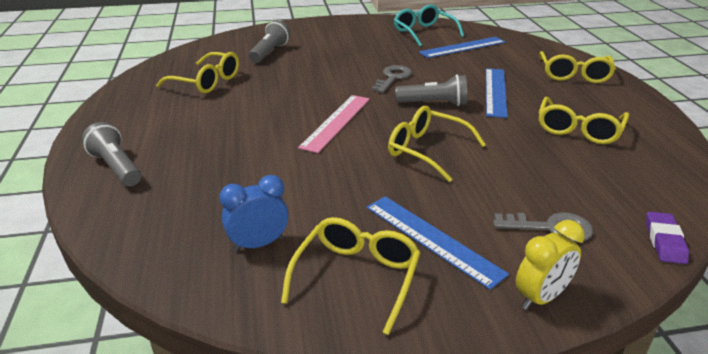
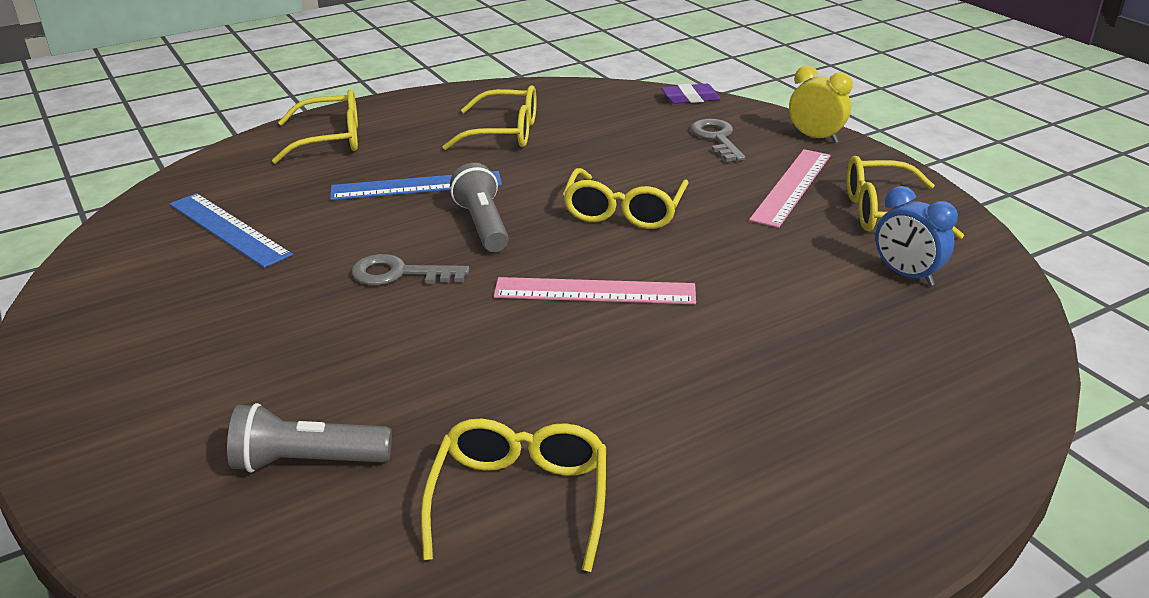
camera: 110 degrees left, 0 degrees up
(116, 167) = (900, 462): grey flashlight -> none
(423, 32) = (143, 279): turquoise glasses -> none
(432, 239) = (792, 187): blue ruler -> pink ruler

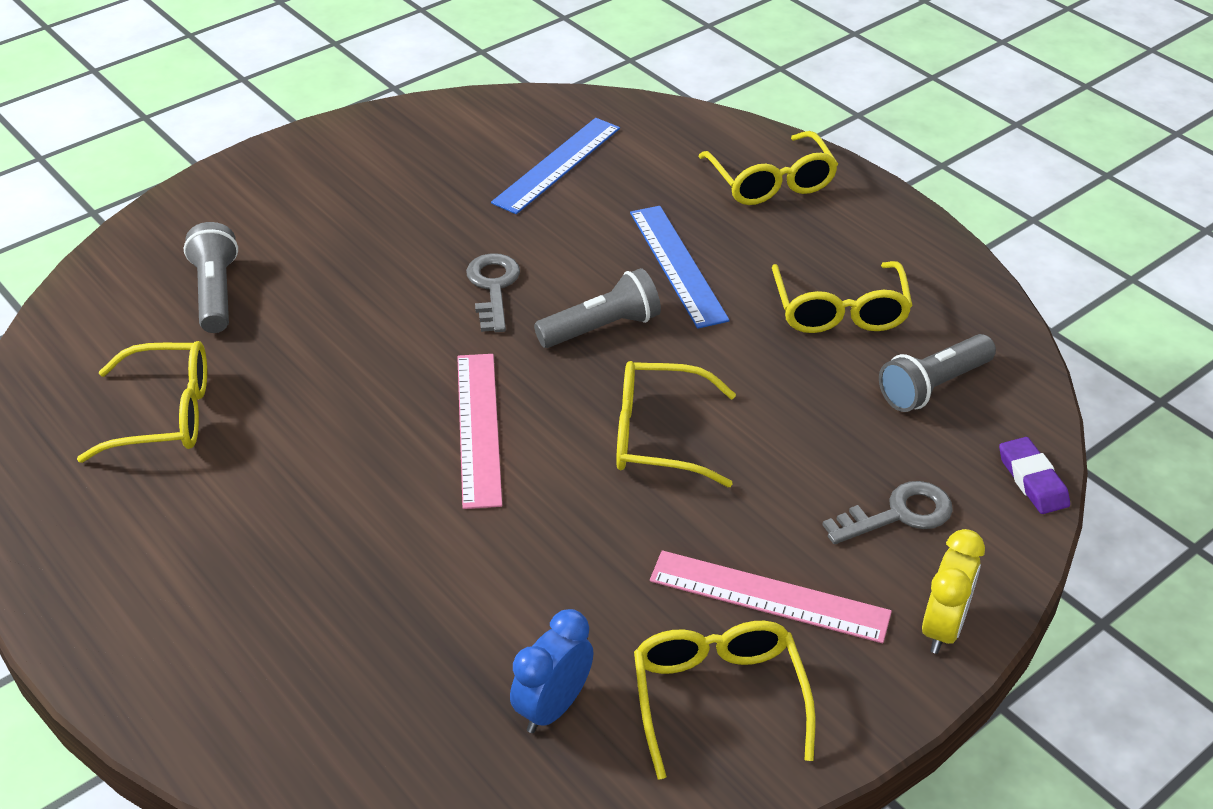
camera: 80 degrees right, 10 degrees up
(596, 114) = (933, 386): none -> grey flashlight

